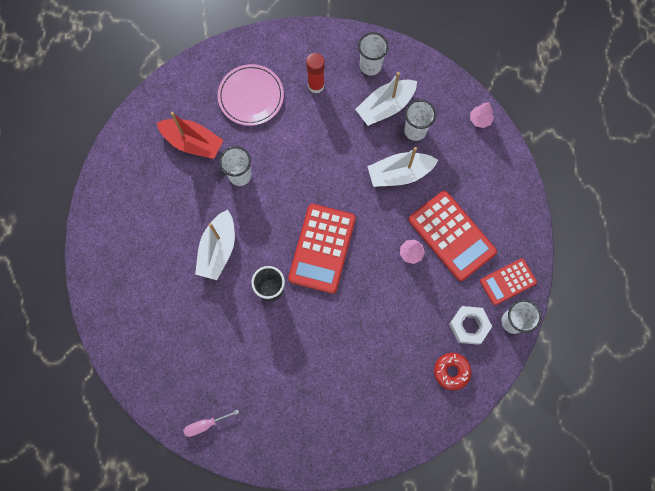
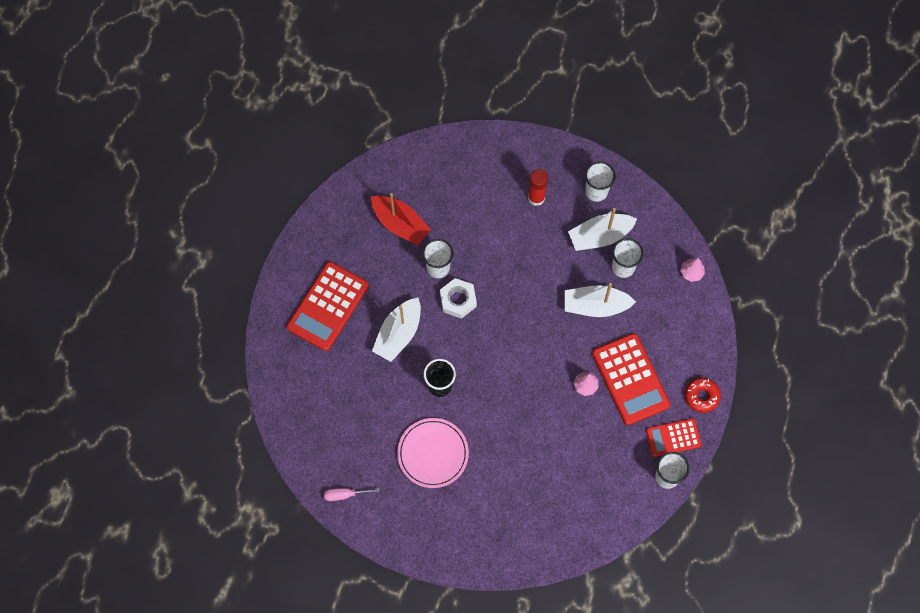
camera: 15 degrees right, 5 degrees down
(251, 96) = (469, 192): pink plate -> pink plate (433, 453)
(322, 248) = (499, 359): red calculator -> red calculator (328, 306)
(451, 371) = (593, 508): red donut -> red donut (701, 396)
(469, 326) = (622, 469): white nut -> white nut (458, 300)

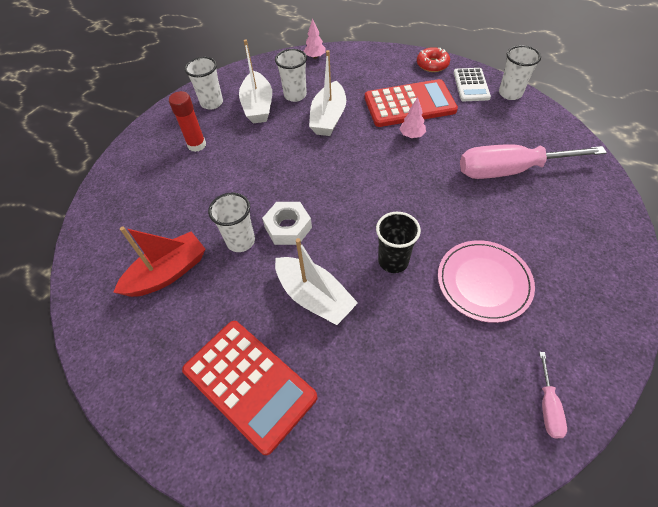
camera: 75 degrees left, 15 degrees down
(555, 474) = (509, 170): none -> pink screwdriver
(673, 437) = (471, 85): red calculator -> white calculator

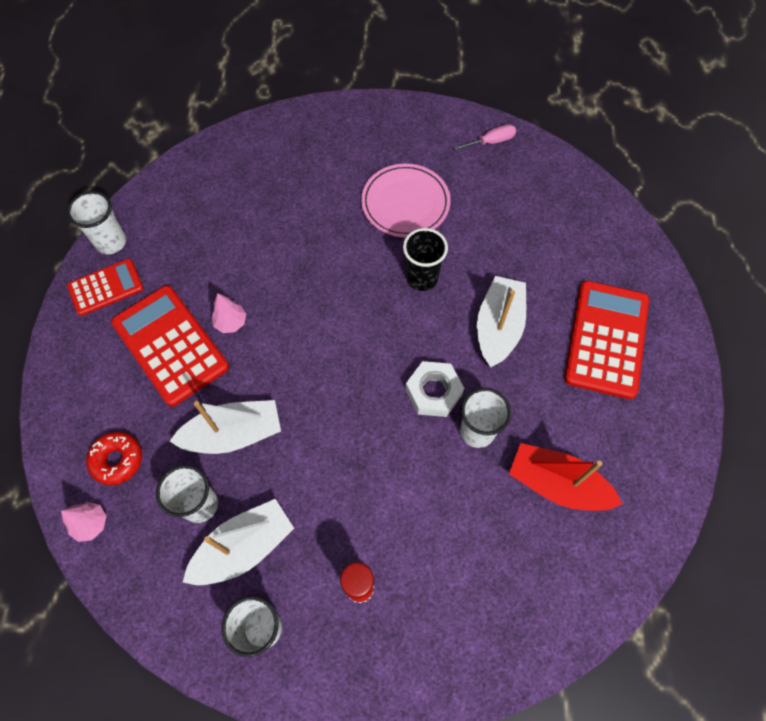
camera: 120 degrees left, 10 degrees up
(432, 64) = (69, 346): red donut -> red donut (117, 460)
(471, 85) = (106, 287): white calculator -> red calculator
(509, 170) = (251, 214): pink screwdriver -> none

